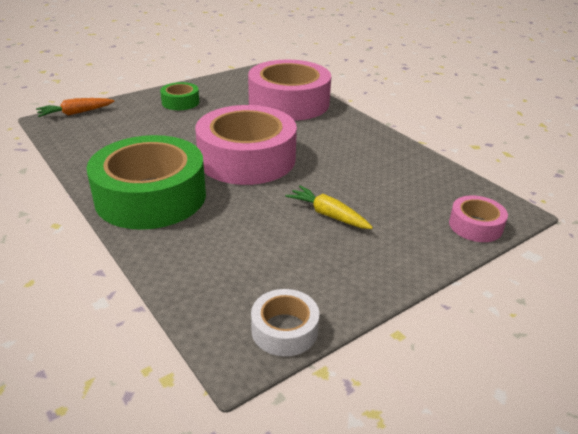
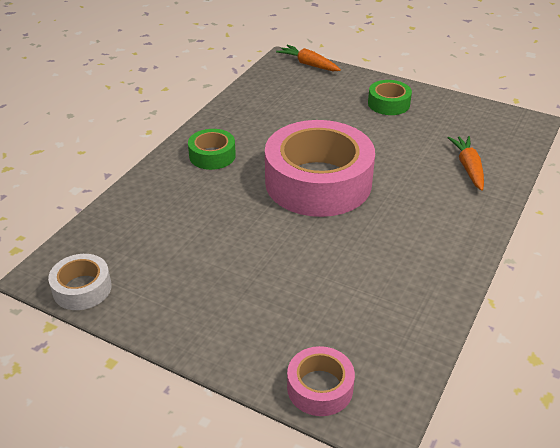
camera: 65 degrees right, 5 degrees up
(151, 196) = (212, 155): green tape -> green tape, size x0.46
(289, 103) = (468, 168): pink tape -> orange carrot
(328, 215) = (258, 266): yellow carrot -> none

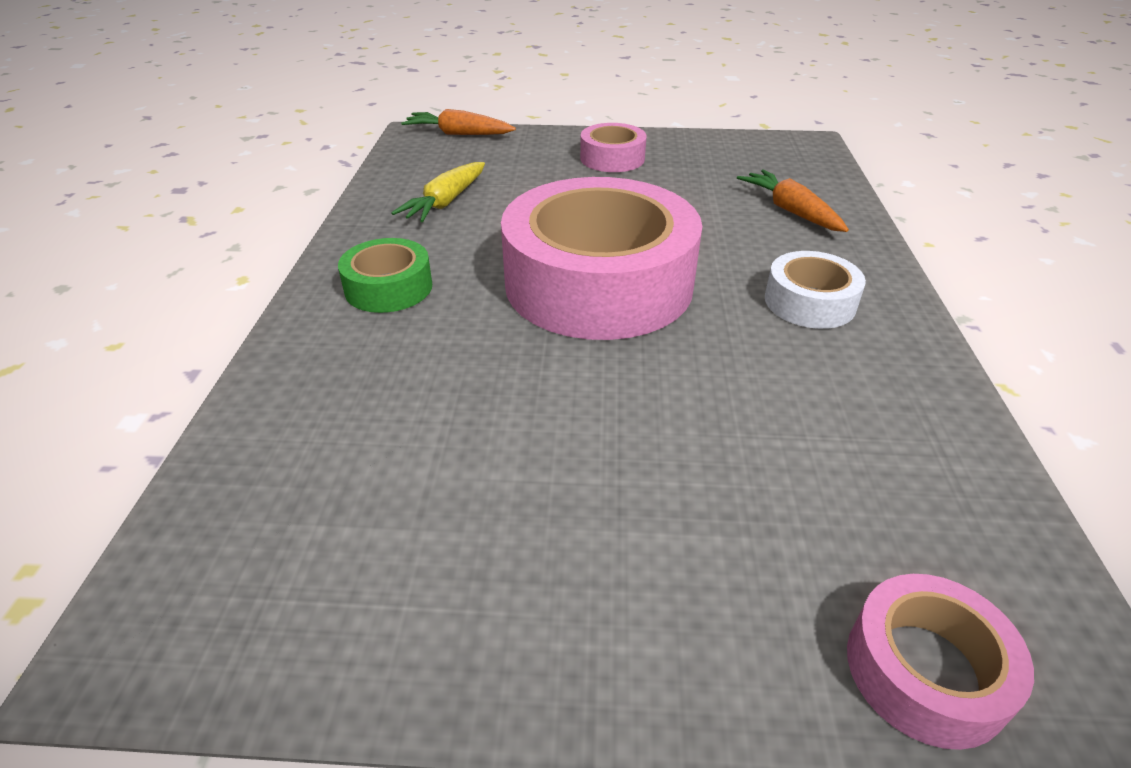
camera: 25 degrees left, 0 degrees up
(82, 288) = (249, 645): white tape -> white tape (809, 302)
(271, 111) = (446, 202): none -> yellow carrot
(388, 104) = (612, 158): green tape -> pink tape

